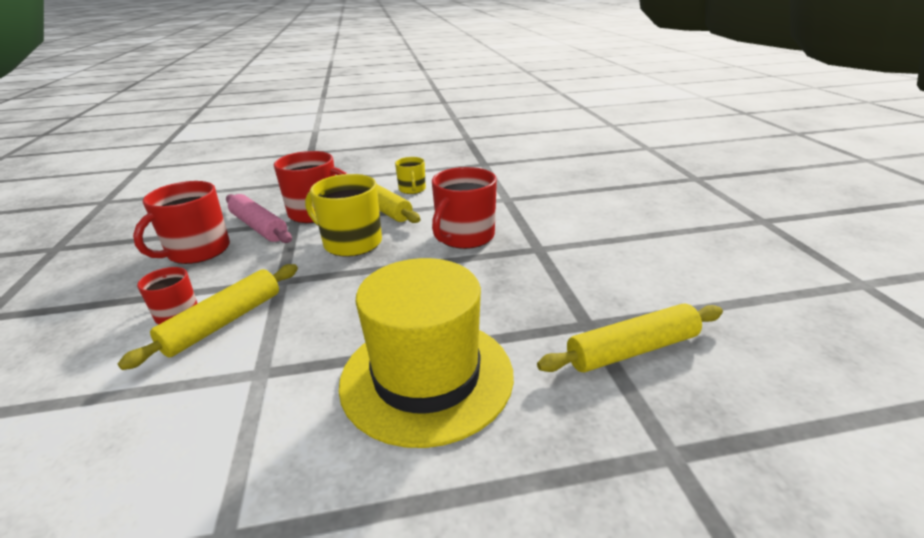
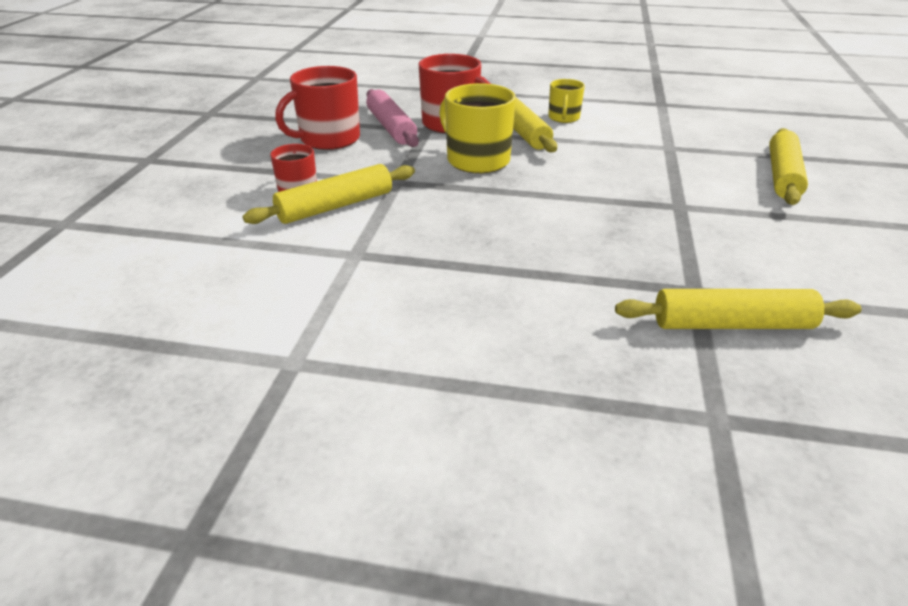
camera: 20 degrees right, 5 degrees up
(426, 377) = (503, 294): yellow hat -> none
(464, 236) = (600, 177): red mug -> none
(599, 206) = (782, 176): none -> yellow rolling pin

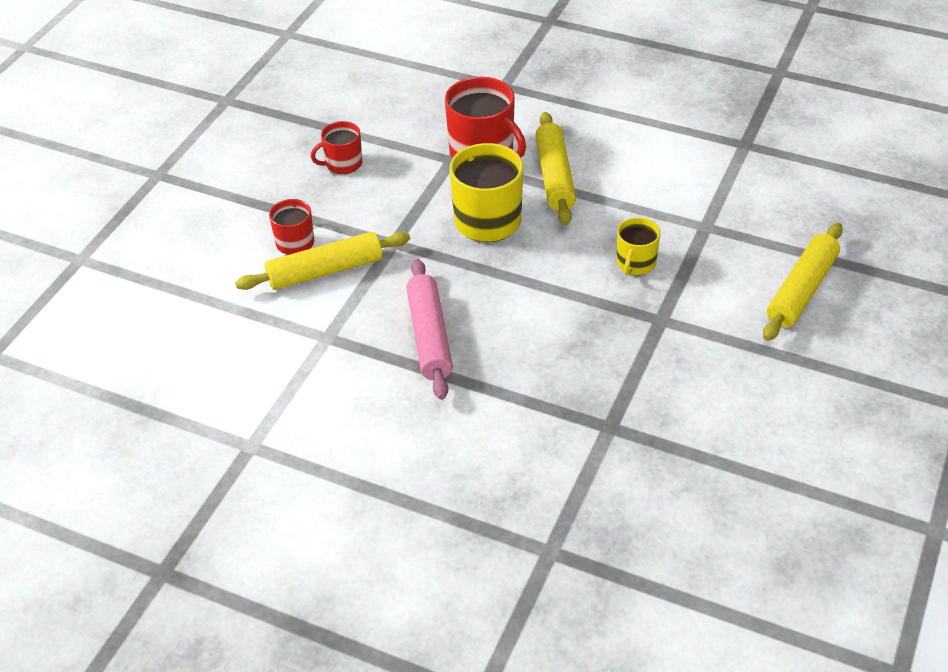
camera: 15 degrees right, 10 degrees up
(328, 139) = (343, 164): red mug -> red mug, size x0.57
(391, 127) = (414, 151): pink rolling pin -> pink rolling pin (429, 336)
(563, 118) = (614, 157): yellow mug -> yellow mug (635, 263)
(732, 324) = (619, 468): yellow rolling pin -> none

